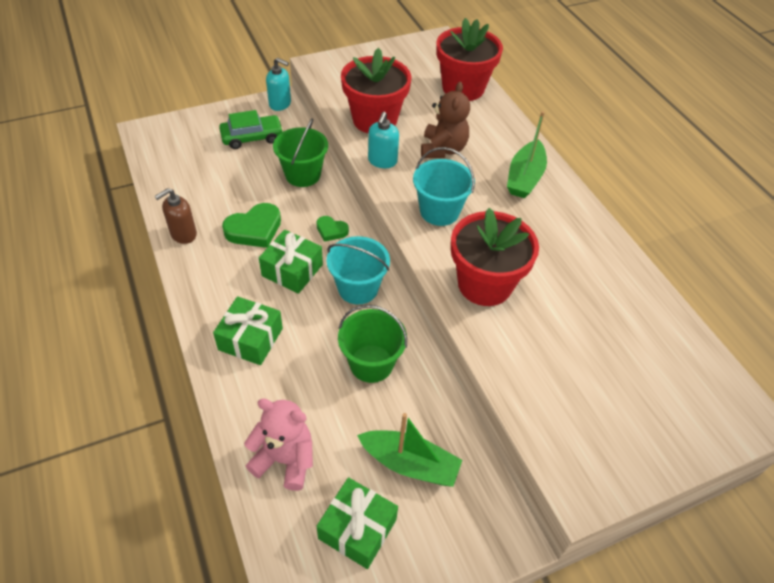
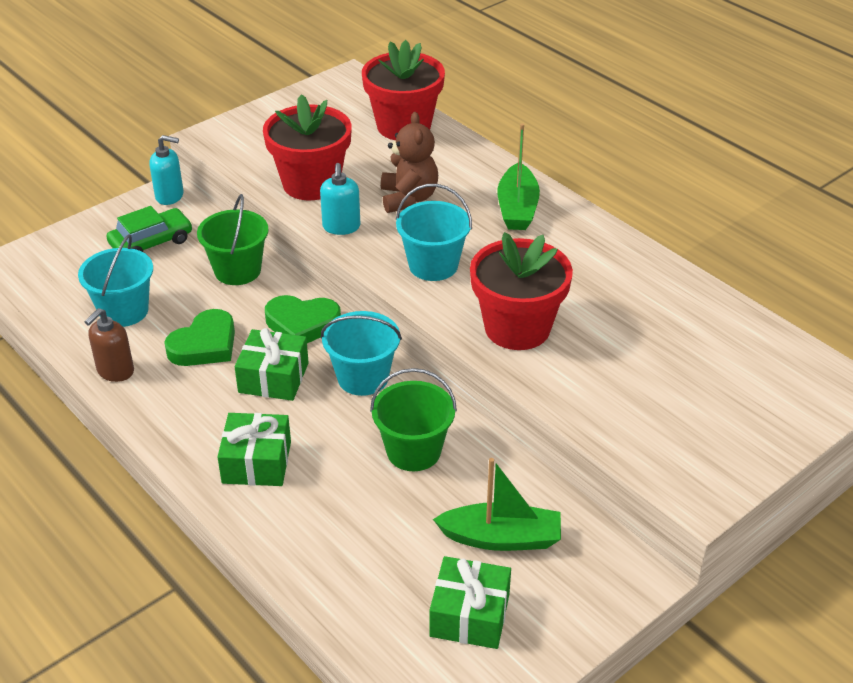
camera: 15 degrees left, 10 degrees down
(210, 187) = (124, 311): none -> turquoise bucket
(285, 460) = (356, 572): pink teddy bear -> none
(331, 230) = (302, 324): green heart -> green heart, size x1.75

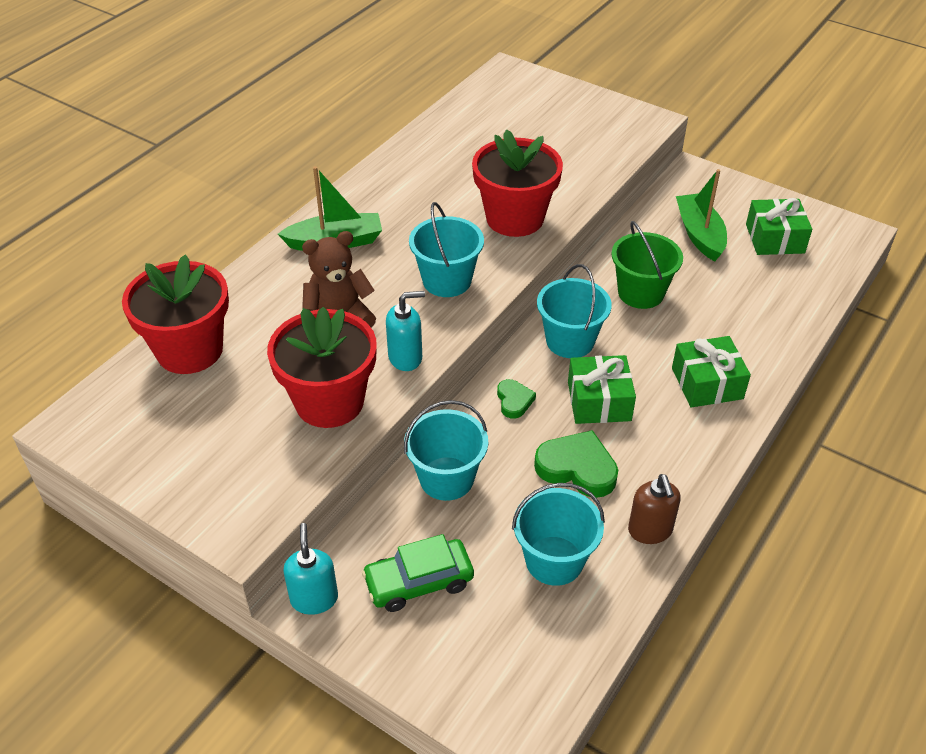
camera: 105 degrees left, 5 degrees up
(115, 371) = (650, 530): brown soap dispenser -> brown soap dispenser turned 60 degrees clockwise
(151, 242) = (419, 582): green car -> green car turned 60 degrees counterclockwise
(237, 270) = (446, 478): green bucket -> turquoise bucket
(302, 324) = (514, 401): green heart -> green heart, size x0.57

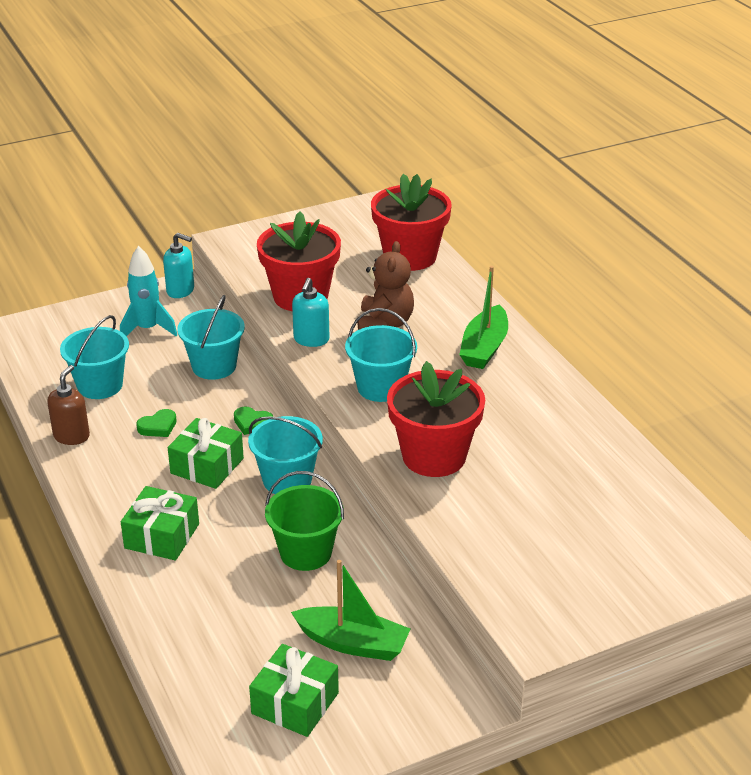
camera: 120 degrees right, 10 degrees down
(419, 582) = (148, 329): green car -> turquoise rocket
(577, 468) = (158, 427): green heart -> green heart, size x0.57
(650, 530) = (71, 436): brown soap dispenser -> brown soap dispenser turned 90 degrees clockwise

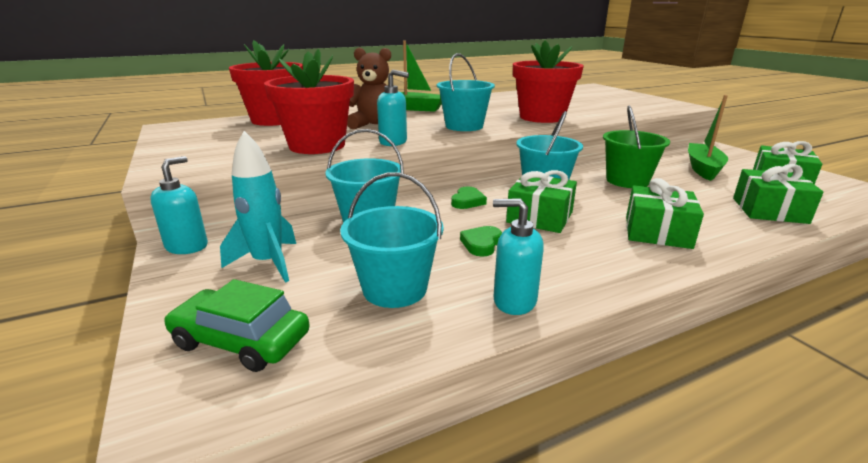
camera: 90 degrees left, 10 degrees down
(60, 336) = (241, 340): none -> green car
(71, 436) = (514, 301): brown soap dispenser -> turquoise soap dispenser
(158, 427) = (481, 244): green heart -> green heart turned 120 degrees counterclockwise
(200, 643) = (769, 210): none -> green gift

